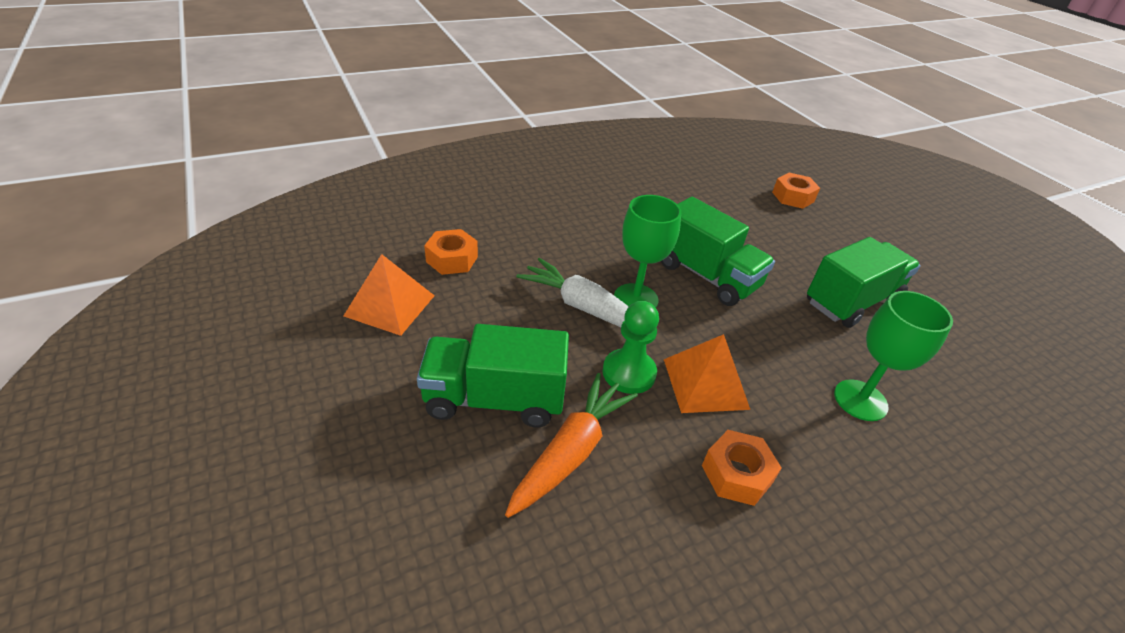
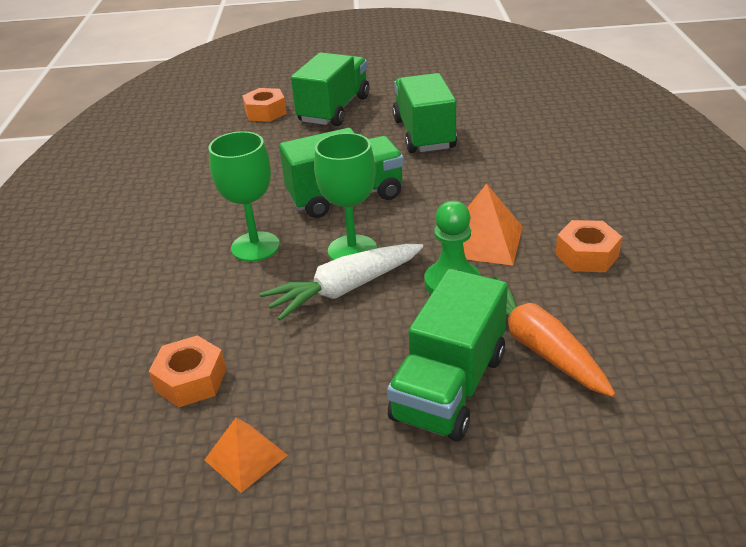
camera: 60 degrees left, 5 degrees down
(390, 305) = (245, 457): orange pyramid -> orange pyramid, size x0.66
(836, 233) = (334, 109): none -> green truck
(860, 400) = (532, 170): green goblet -> green goblet (255, 246)

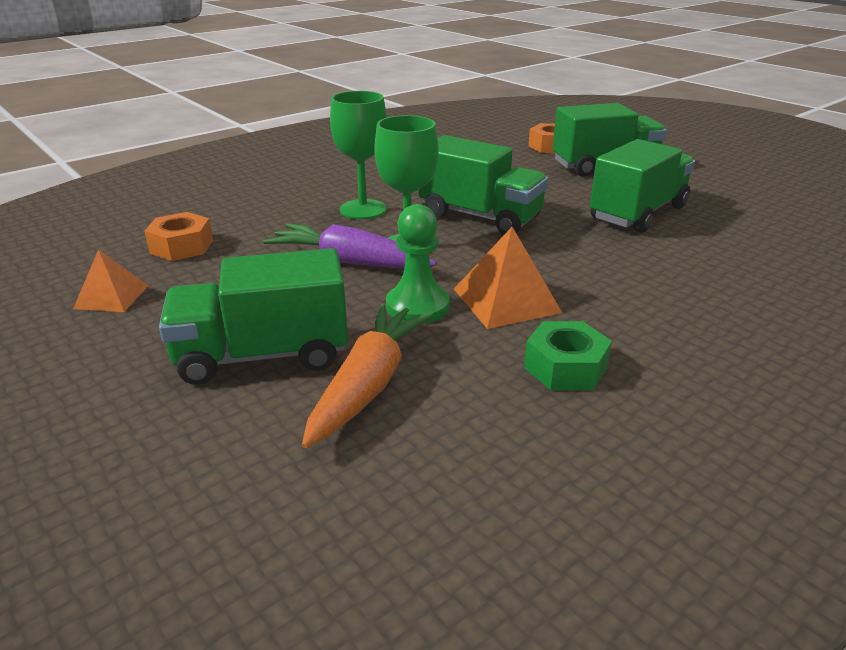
camera: 50 degrees right, 5 degrees down
(344, 289) = (349, 262): white carrot -> purple carrot
(586, 255) = (565, 367): orange nut -> green nut

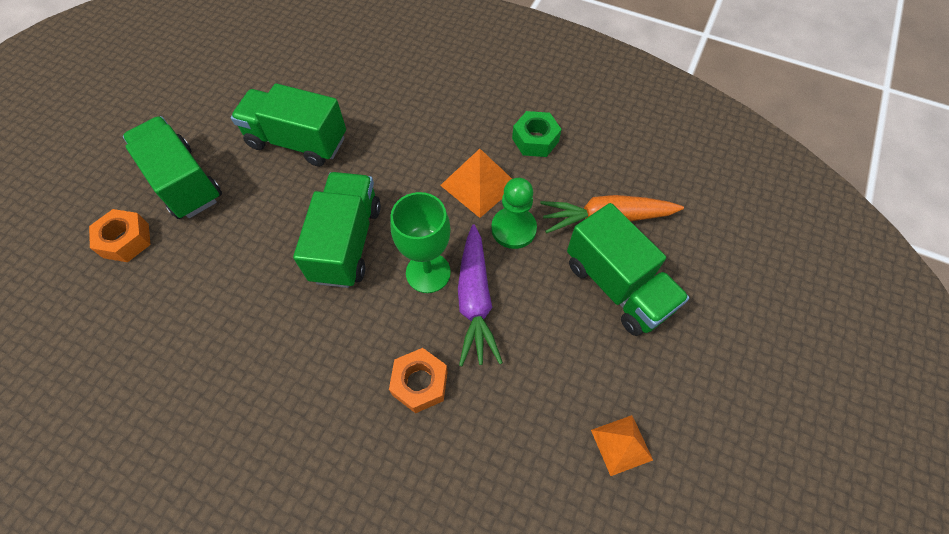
camera: 115 degrees left, 30 degrees up
(181, 246) = (518, 458): orange nut -> orange nut (420, 383)
(363, 209) = (368, 343): green goblet -> none

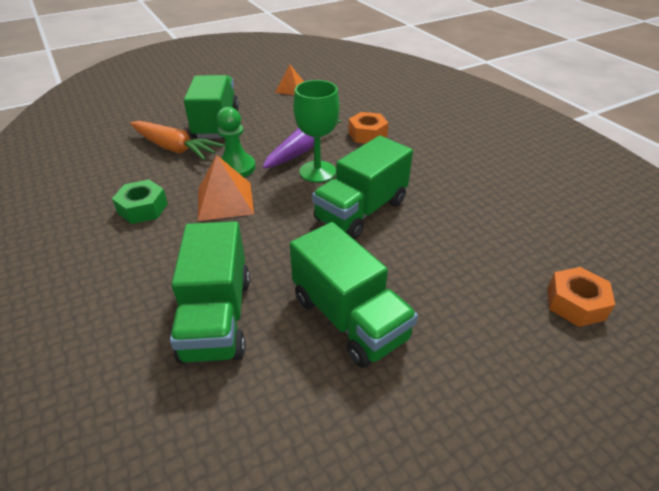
camera: 145 degrees left, 20 degrees down
(184, 182) = (501, 336): green truck -> green truck (217, 317)

